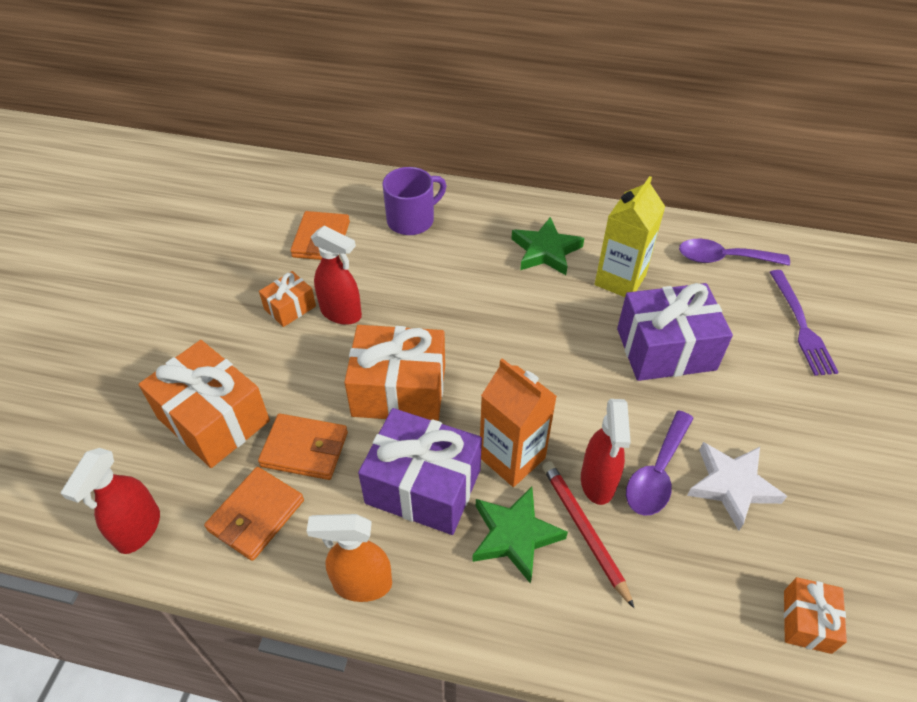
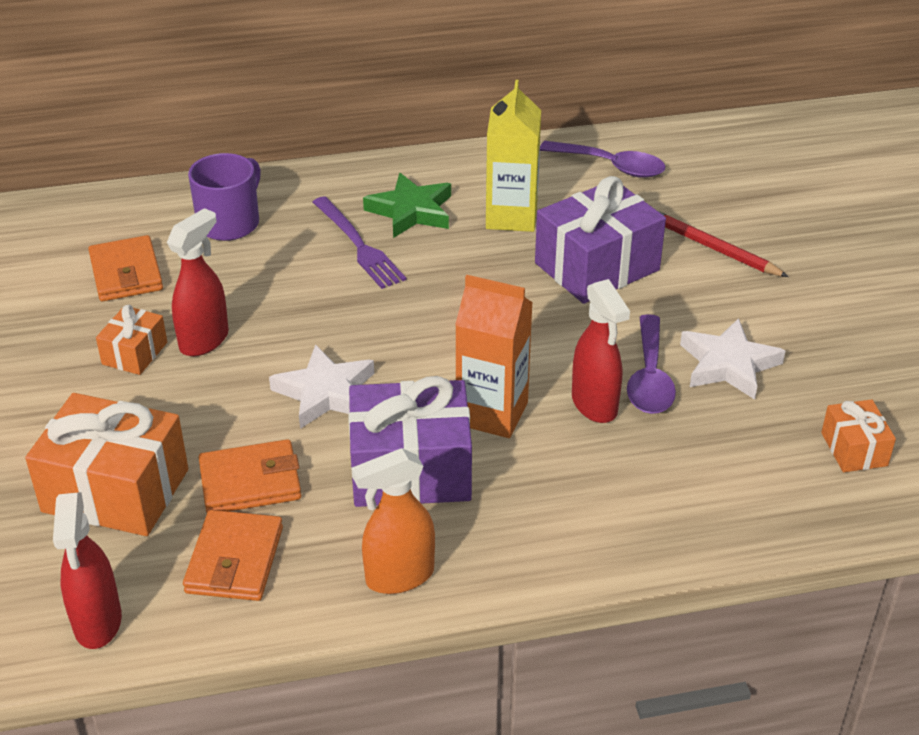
camera: 25 degrees left, 10 degrees down
(341, 313) = (205, 340): red spray bottle -> red spray bottle turned 60 degrees counterclockwise
(399, 390) = (325, 393): orange gift -> white star
(515, 536) = (537, 479): green star -> none
(584, 530) = (604, 450): red pencil -> red pencil (711, 247)
(723, 258) = (610, 166): purple spoon -> purple spoon turned 135 degrees counterclockwise
(801, 325) = (721, 205): purple fork -> purple fork (358, 245)

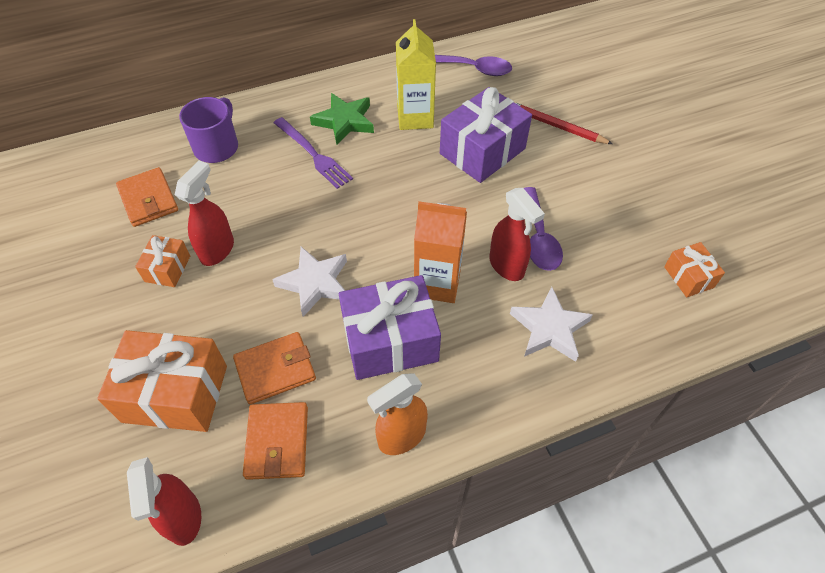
camera: 10 degrees left, 15 degrees up
(728, 365) = (589, 219): white star -> white star (549, 328)

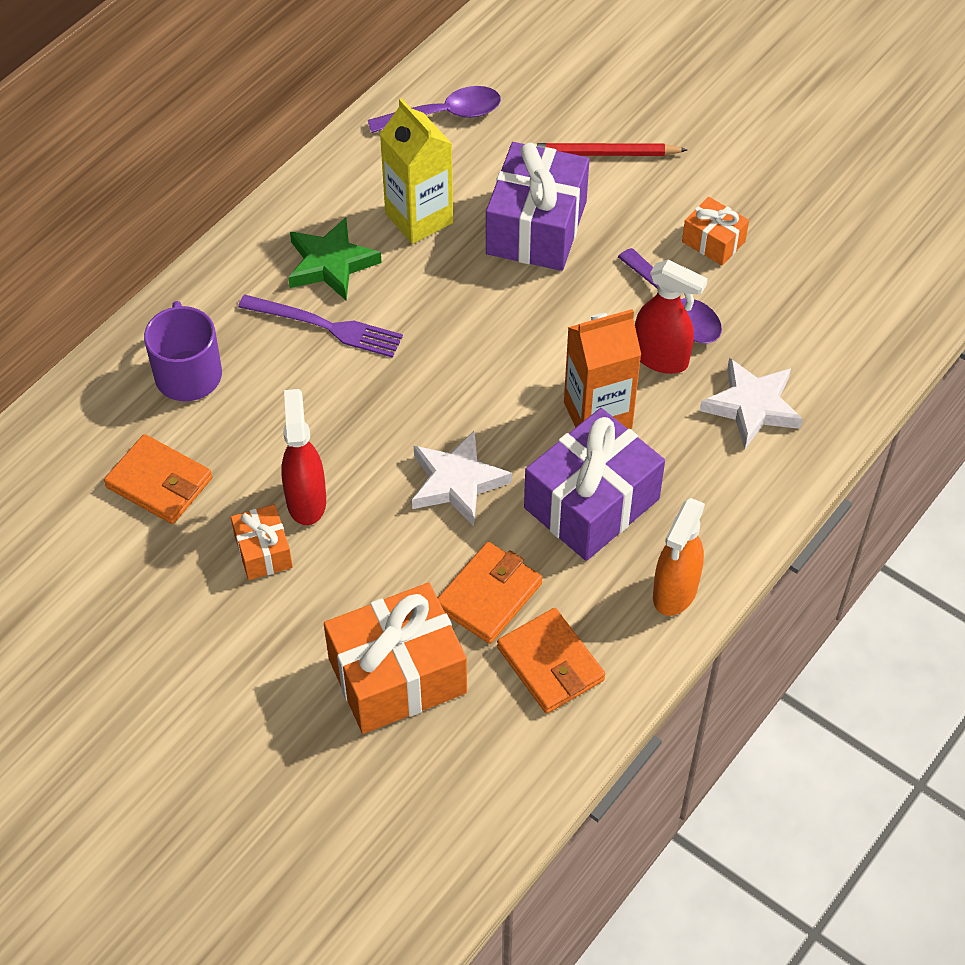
camera: 30 degrees left, 0 degrees up
(183, 518) = (512, 781): red spray bottle -> none
(688, 277) = (862, 279): orange gift -> orange gift (713, 242)

